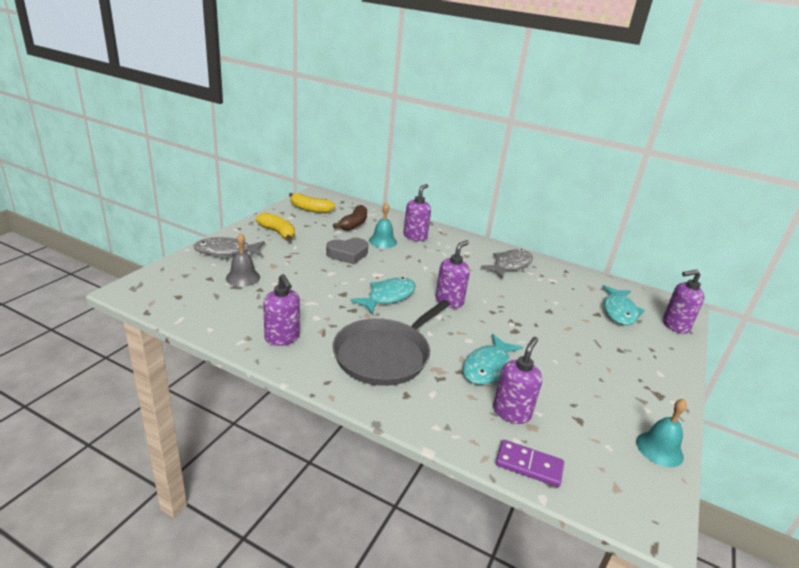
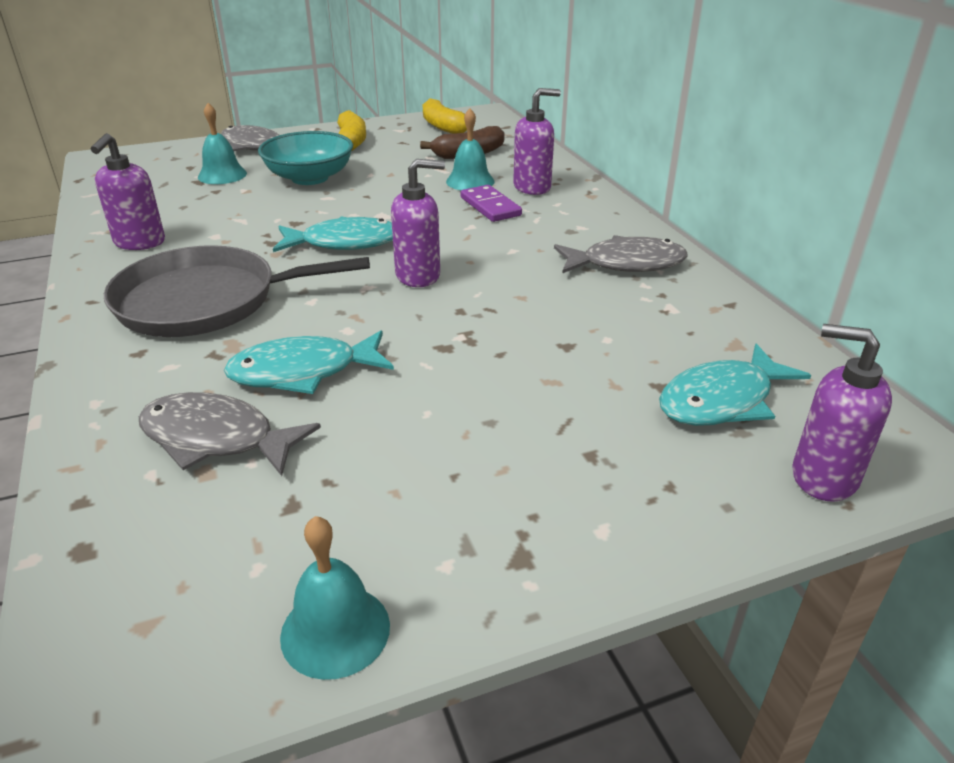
camera: 45 degrees right, 5 degrees up
(243, 277) = (222, 175): grey bell -> turquoise bell
(299, 263) = (310, 178): none -> turquoise bowl
(348, 254) = (390, 184): grey heart -> none
(511, 412) = (216, 439): purple soap dispenser -> grey fish
(529, 465) = (98, 511): purple domino -> purple domino (490, 206)

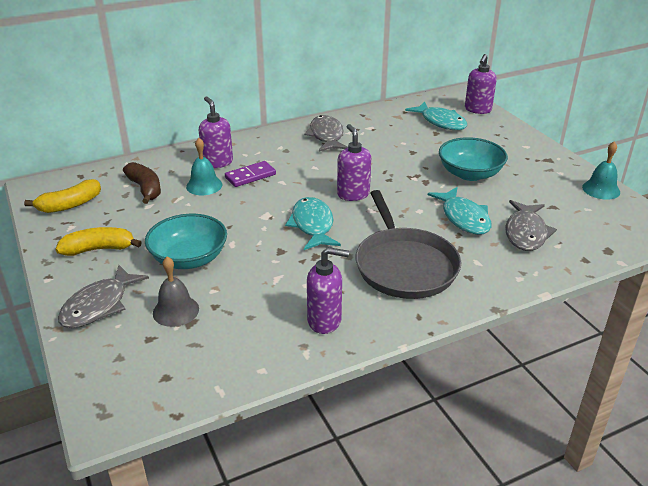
camera: 95 degrees left, 0 degrees up
(222, 175) = (176, 311): turquoise bell -> grey bell
(464, 405) = (470, 174): none -> turquoise bowl

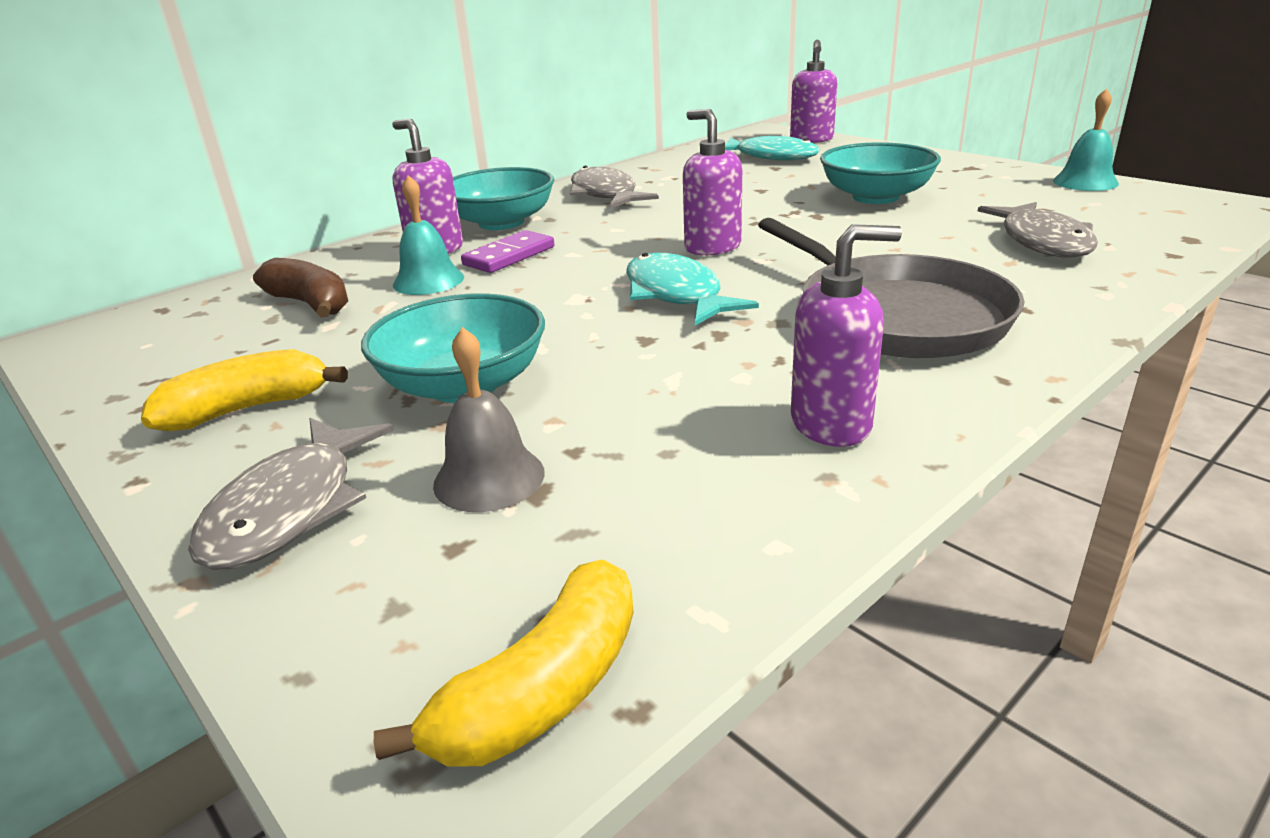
camera: 15 degrees left, 5 degrees down
(70, 205) = (152, 353): yellow banana -> yellow banana (544, 690)
(260, 147) = (501, 222): none -> turquoise bowl
(464, 218) = (925, 242): turquoise fish -> none

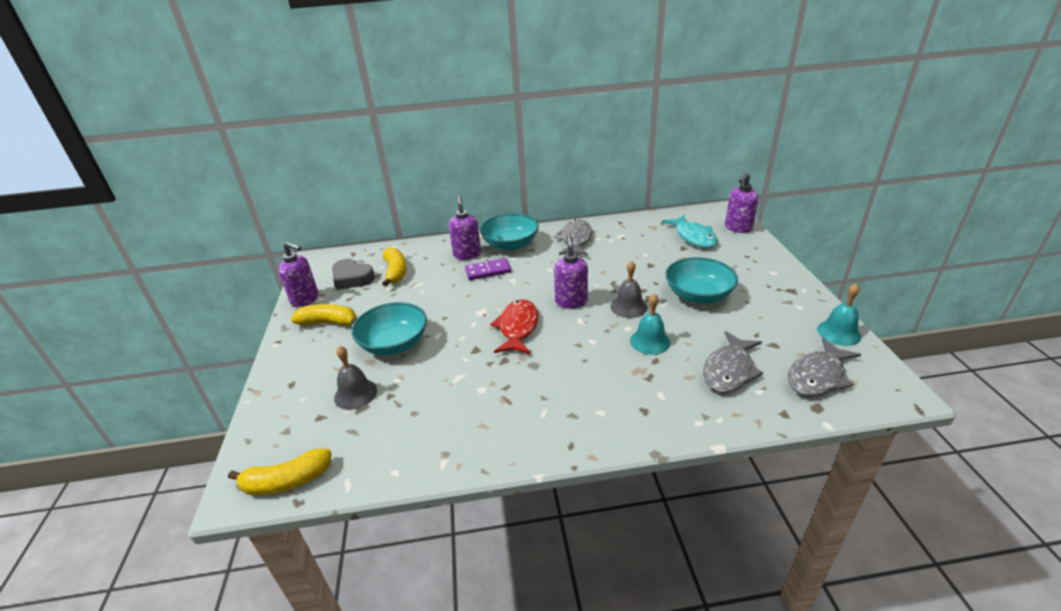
camera: 35 degrees right, 5 degrees up
(213, 338) = (352, 278): none -> grey heart
(291, 508) = (299, 376): grey fish -> grey fish (818, 376)
(310, 304) = (395, 272): brown banana -> yellow banana
(428, 281) = (444, 275): turquoise bell -> turquoise bell (650, 341)
(676, 295) = (517, 328): turquoise fish -> red fish
(806, 229) = (628, 306): none -> grey bell
(831, 424) = (478, 431): purple soap dispenser -> purple soap dispenser (305, 299)
(896, 315) = (584, 385): grey pan -> none

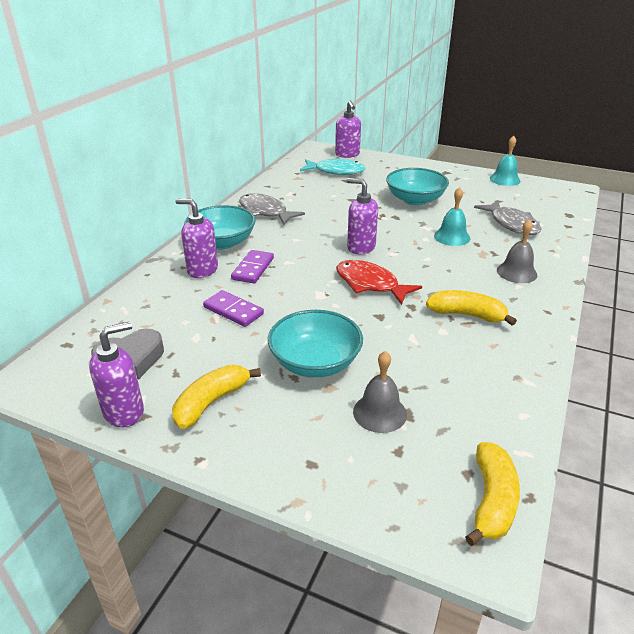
camera: 60 degrees left, 0 degrees up
(395, 272) = (166, 324): yellow banana -> yellow banana (467, 315)
(429, 287) = (233, 310): none -> purple domino
(628, 306) = (398, 228): grey bell -> grey bell (516, 272)
(818, 376) = (541, 202): grey fish -> none

